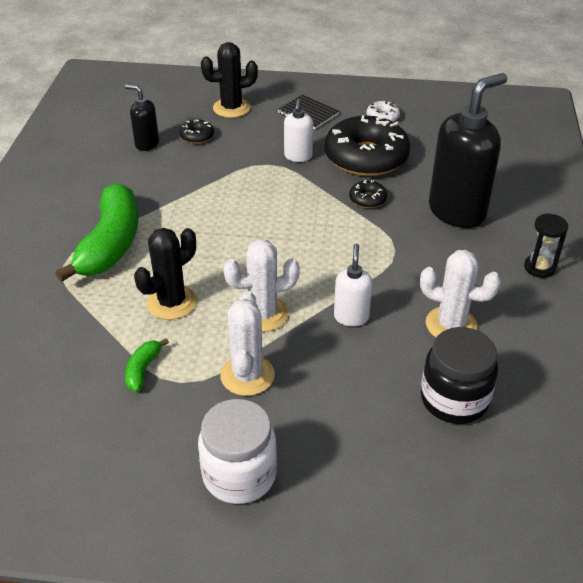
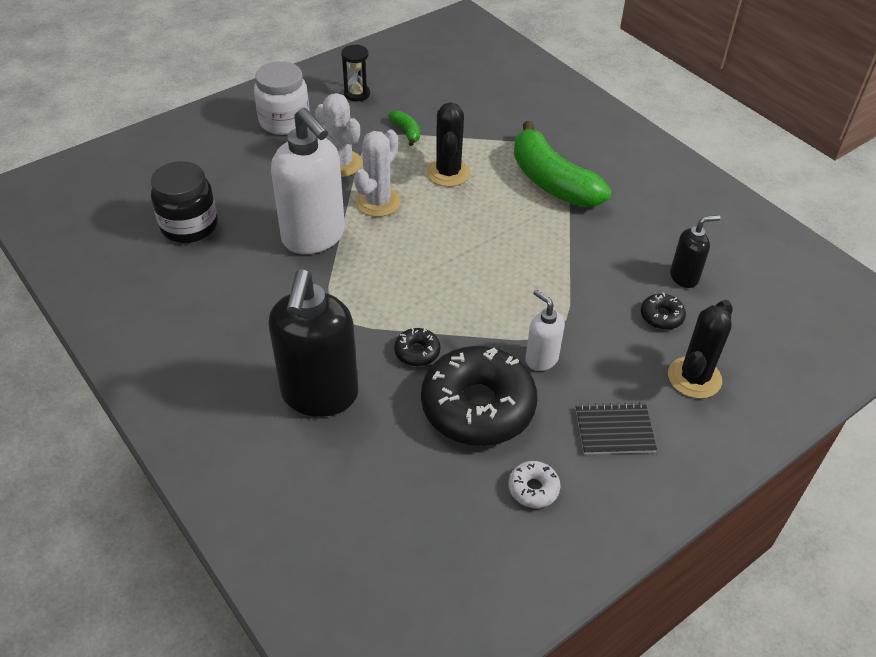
camera: 135 degrees right, 5 degrees up
(351, 317) = (314, 237): white soap dispenser -> white soap dispenser, size x2.03
(451, 325) = (233, 276): white cactus -> none
(539, 268) = (192, 378): black hourglass -> black hourglass (357, 94)

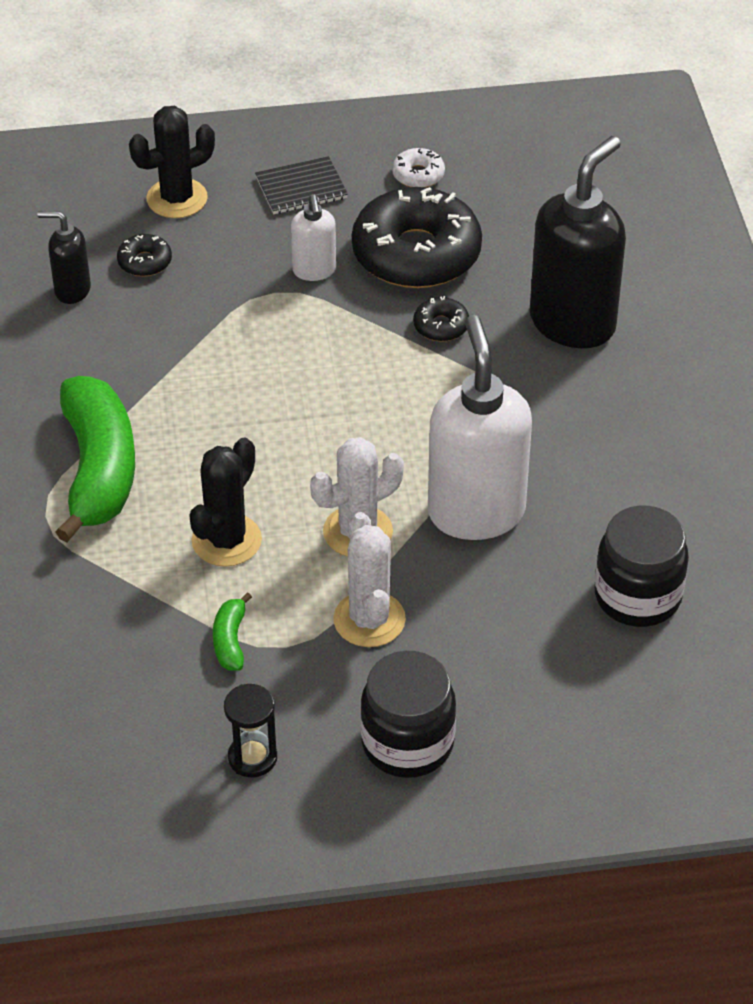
camera: 150 degrees left, 0 degrees up
(284, 121) = (407, 743): white jar -> black jar
(614, 430) = (301, 188): black notebook -> black notebook turned 45 degrees counterclockwise

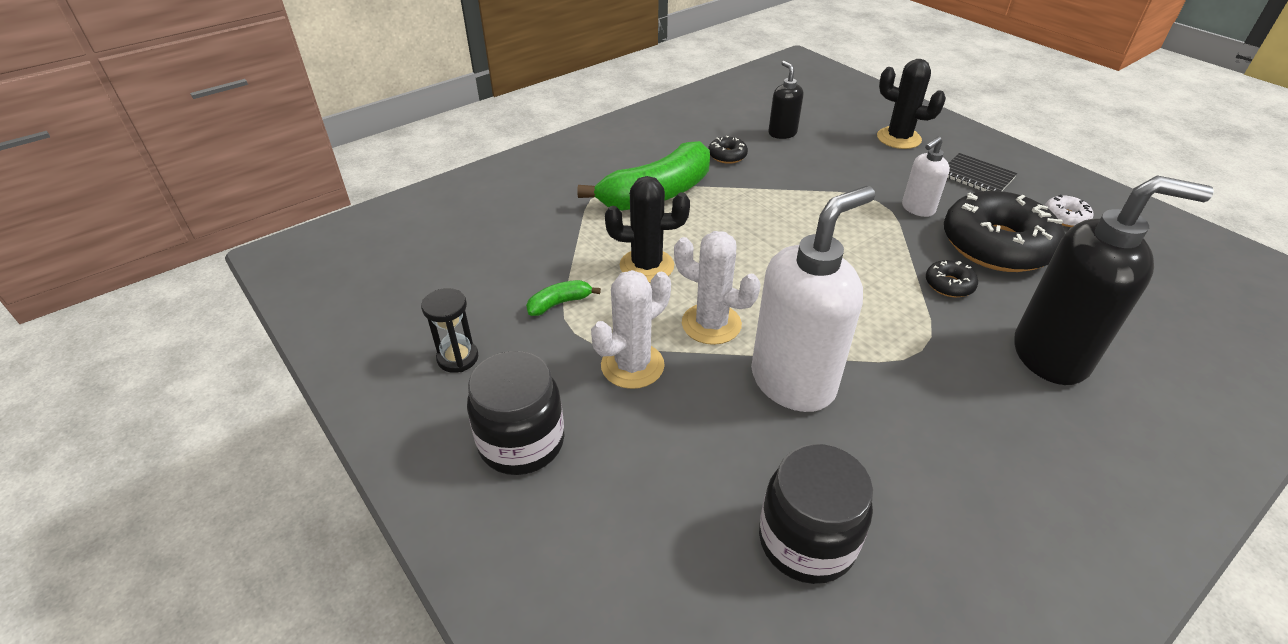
camera: 60 degrees right, 5 degrees down
(145, 262) = (835, 147): black donut -> black donut (727, 156)

